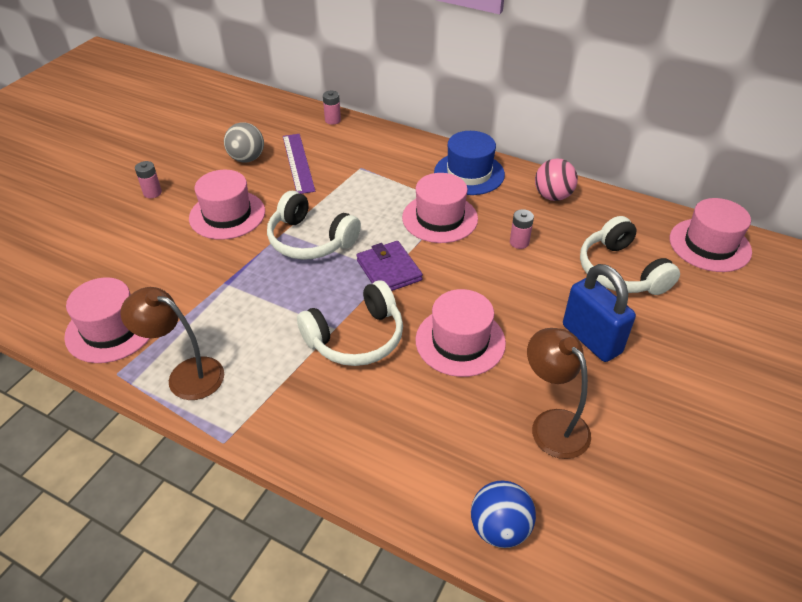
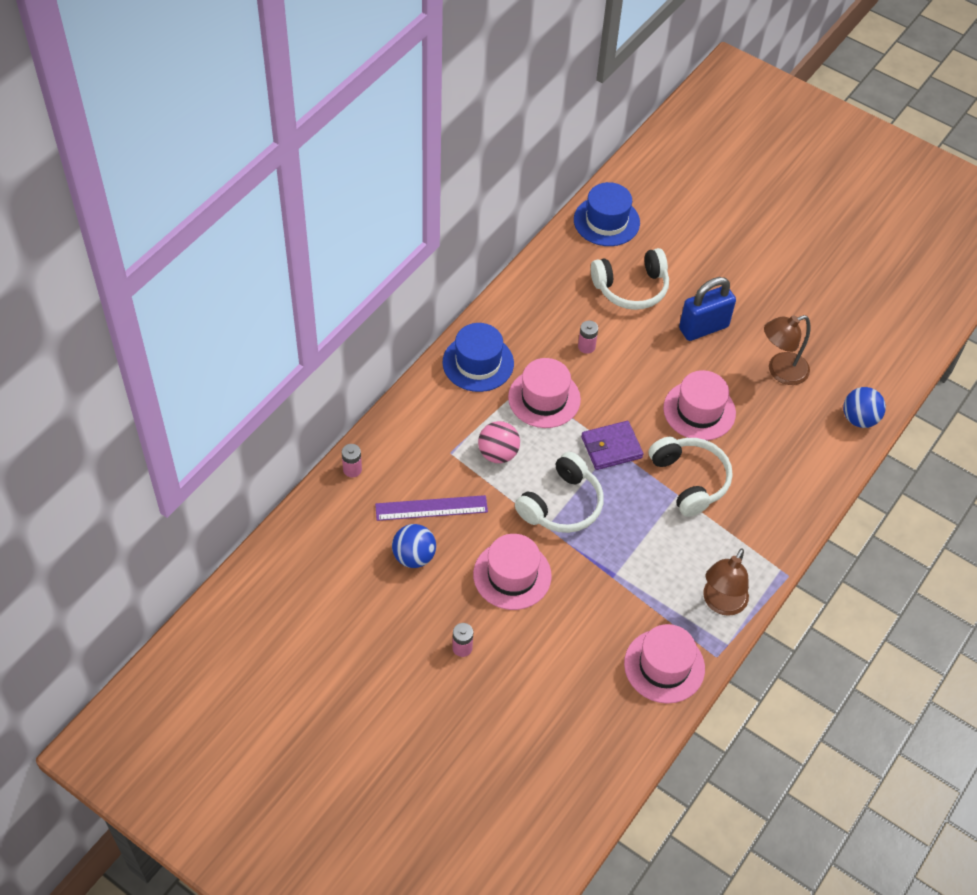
camera: 85 degrees left, 10 degrees up
(247, 159) = (414, 556): grey ball -> blue ball
(552, 196) = (525, 307): pink ball -> pink ball (498, 453)
(709, 245) = (606, 221): pink hat -> blue hat

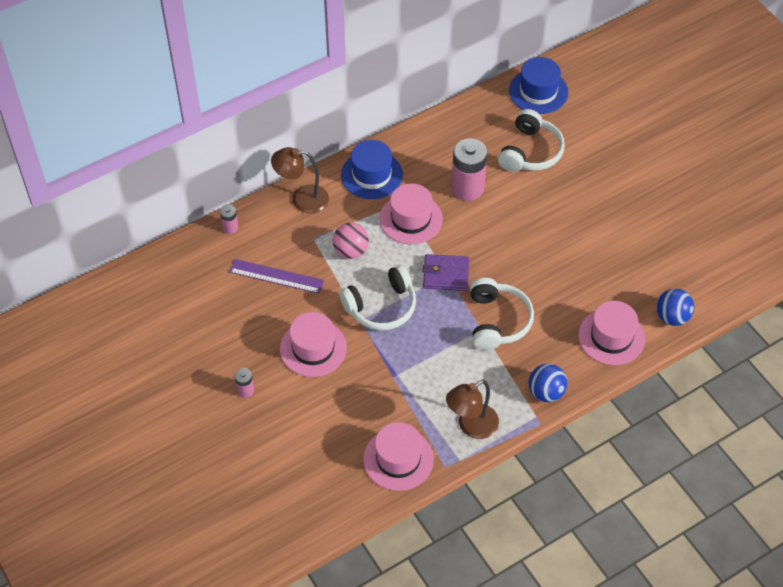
camera: 25 degrees right, 0 degrees up
(414, 556) = (244, 309): blue ball -> blue ball (546, 392)
(586, 346) = (467, 188): pink battery -> pink battery, size x2.11
(631, 288) = (530, 152): white headphones -> white headphones turned 75 degrees counterclockwise
(699, 410) = (535, 268): pink hat -> pink hat (611, 337)
(703, 328) = (575, 202): blue padlock -> none
(780, 371) = (623, 257): brown lamp -> brown lamp (302, 199)

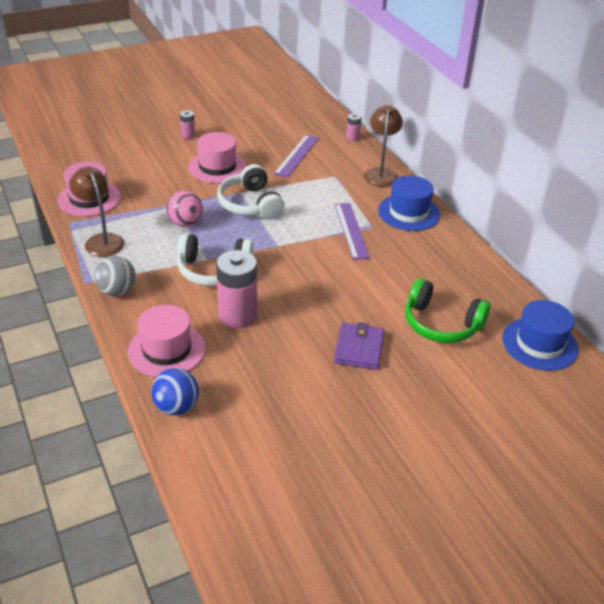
camera: 95 degrees right, 15 degrees down
(351, 251) = (317, 193): pink ball -> pink ball (185, 223)
(411, 219) = (351, 230): pink hat -> purple ruler
(446, 274) = (278, 244): purple wallet -> purple wallet (359, 349)
(467, 188) = (389, 271): pink battery -> pink battery (238, 315)
(530, 152) = (441, 324): white headphones -> green headphones
(546, 392) = (117, 291): blue ball -> grey ball

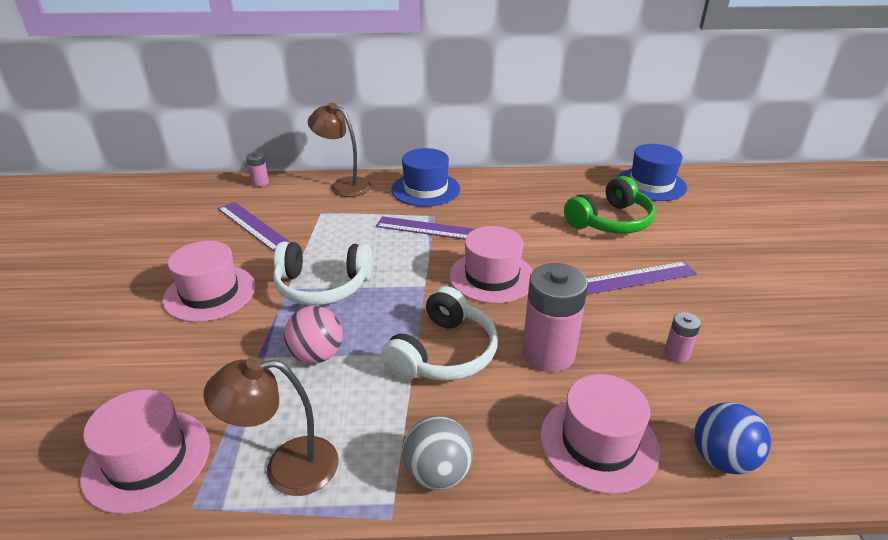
camera: 65 degrees left, 5 degrees down
(188, 135) = (98, 301): pink battery -> pink battery (676, 353)
(309, 273) = (492, 276): none -> pink hat
(359, 349) = (635, 278): purple wallet -> purple ruler

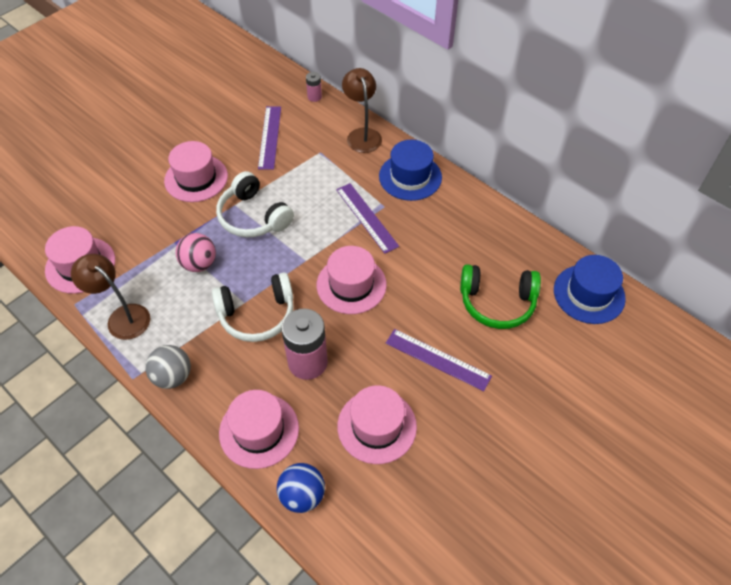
camera: 45 degrees right, 20 degrees up
(676, 353) = (377, 426): pink battery -> pink hat

